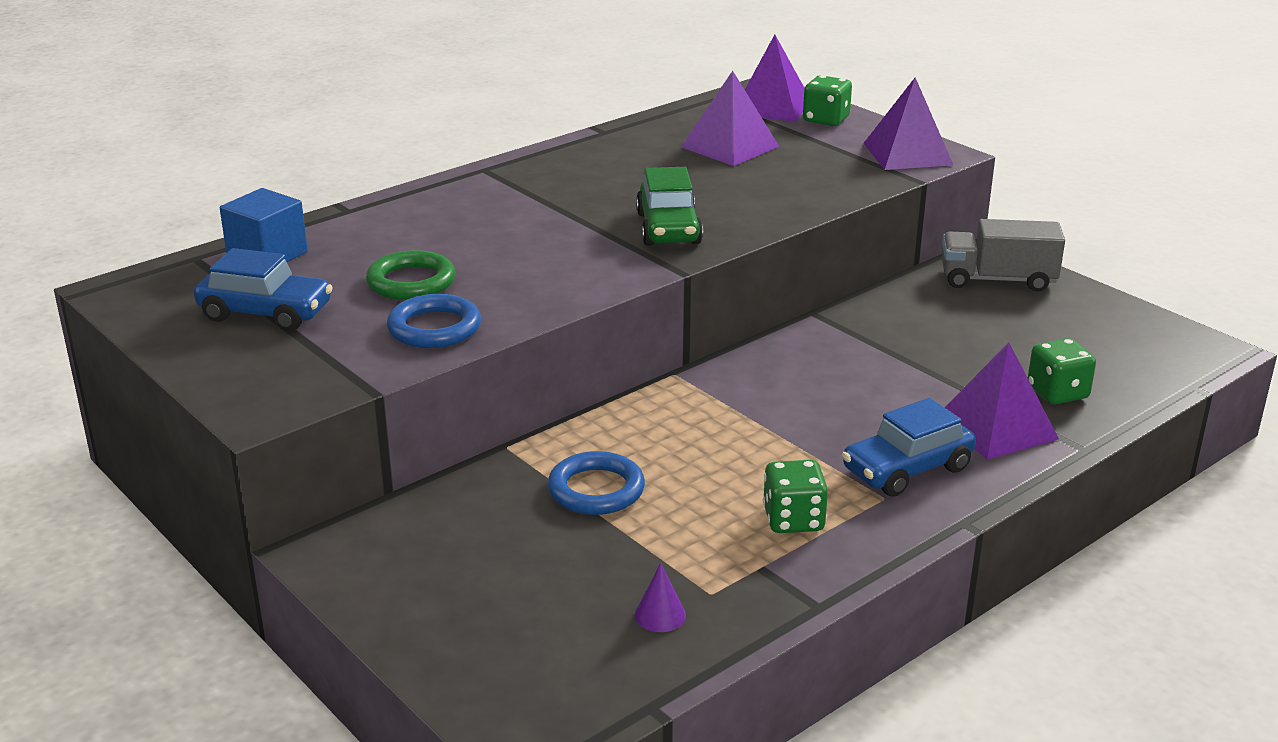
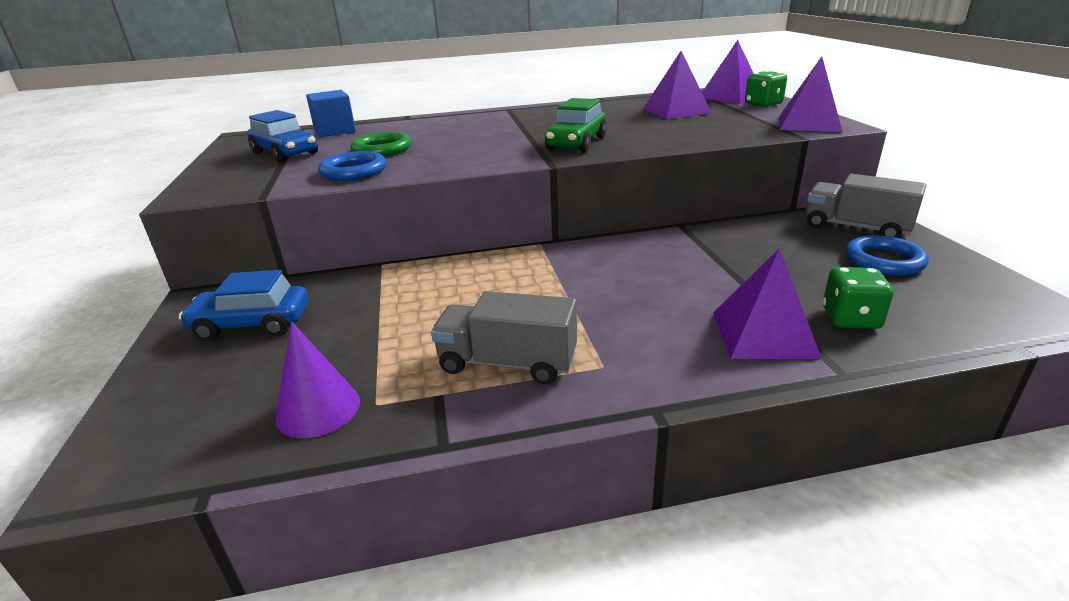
camera: 30 degrees right, 0 degrees up
(596, 490) = (398, 303): blue ring -> blue ring (884, 261)
(660, 615) = (318, 409): purple cone -> purple cone, size x1.74
(793, 520) = (507, 363): green dice -> grey truck
(907, 469) = (646, 348): blue car -> blue car (252, 324)

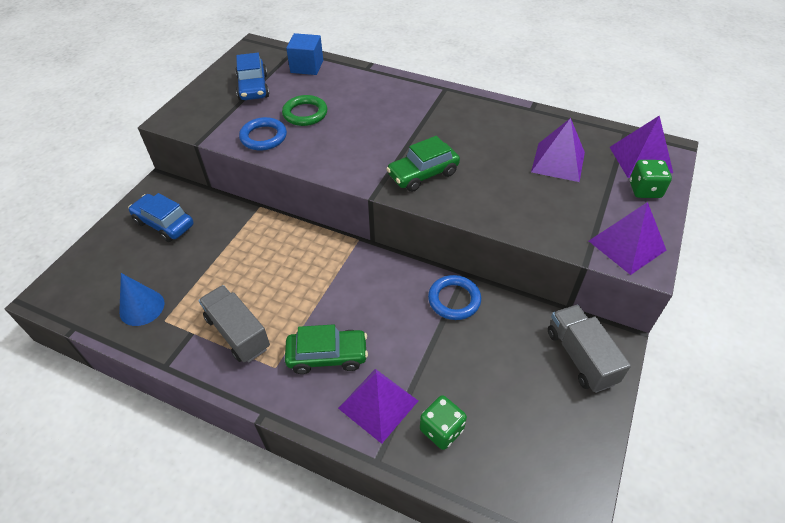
camera: 35 degrees right, 20 degrees up
(318, 409) = (142, 307): purple cone -> blue cone
(648, 328) = (327, 356): none -> green car
(884, 261) = (543, 401): blue ring -> blue ring (454, 300)

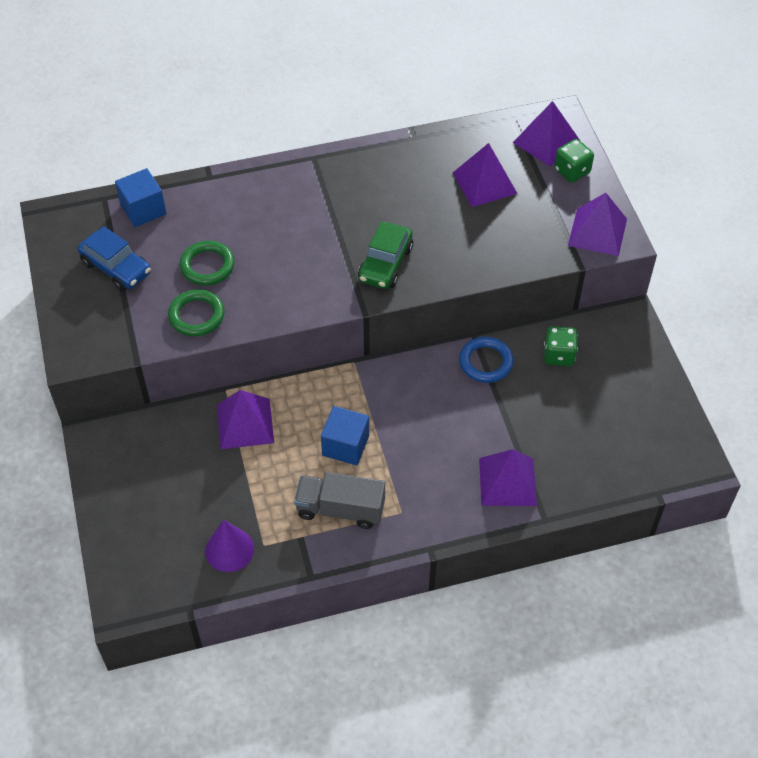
camera: 40 degrees left, 5 degrees up
(142, 307) = (229, 549): blue cone -> purple cone
(164, 224) = (151, 468): blue car -> none
(247, 234) = (245, 423): none -> purple pyramid
(263, 137) = (196, 315): blue ring -> green ring
(291, 291) = (345, 445): none -> blue cube
(327, 356) = (433, 475): green car -> none
(441, 430) = (568, 466): green dice -> green dice (559, 355)
(580, 357) = (615, 345): grey truck -> none

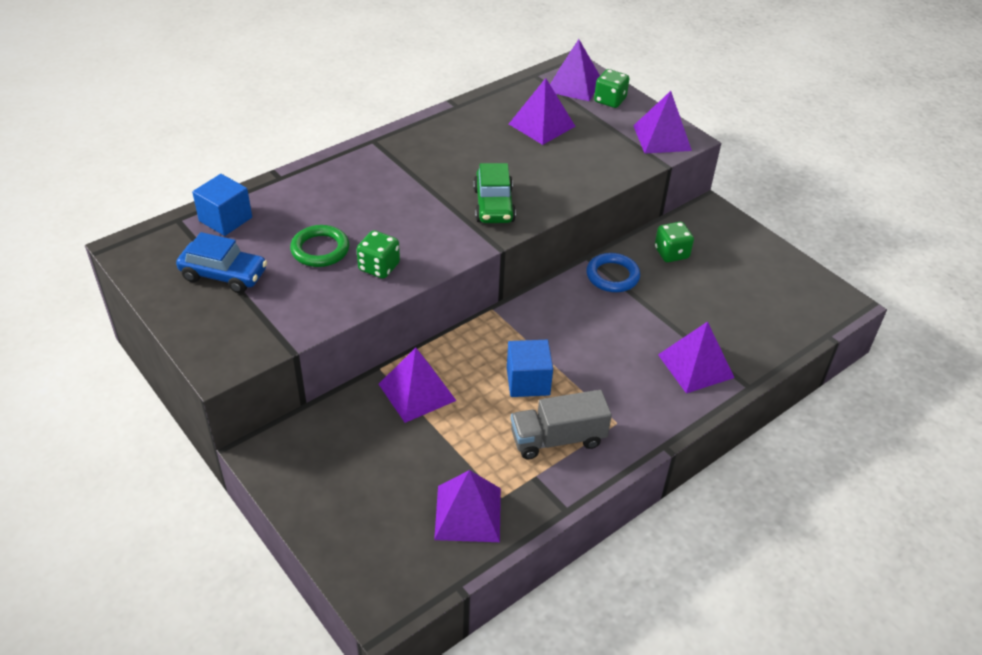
camera: 25 degrees left, 10 degrees down
(196, 315) = (334, 294): green ring -> none
(229, 549) = (468, 513): purple cone -> purple pyramid
(248, 300) = (379, 267): none -> green dice

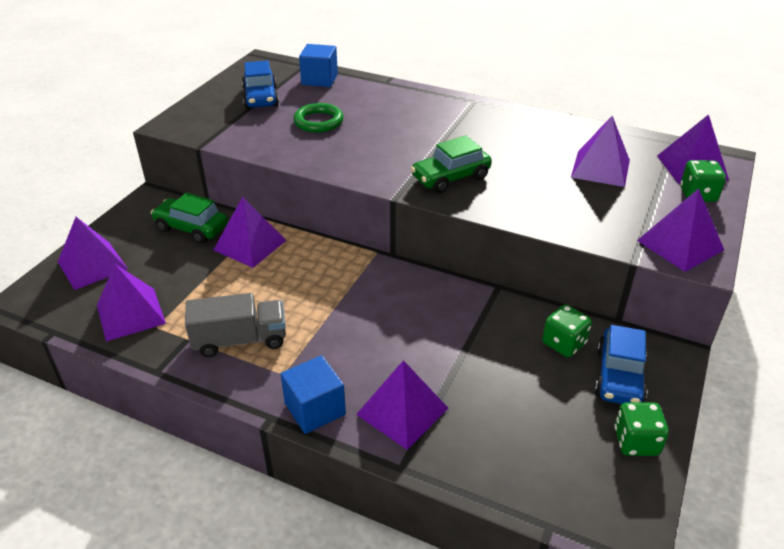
camera: 65 degrees right, 5 degrees down
(351, 430) = (191, 228): none -> green car
(359, 531) = (92, 265): none -> purple pyramid
(379, 267) = (319, 150): green dice -> green dice (636, 442)
(528, 381) = (301, 300): blue cube -> blue cube (315, 409)
(557, 439) = (240, 340): grey truck -> grey truck turned 120 degrees clockwise
(612, 276) = (487, 311): blue ring -> none
(717, 243) = (619, 376): none -> blue car

